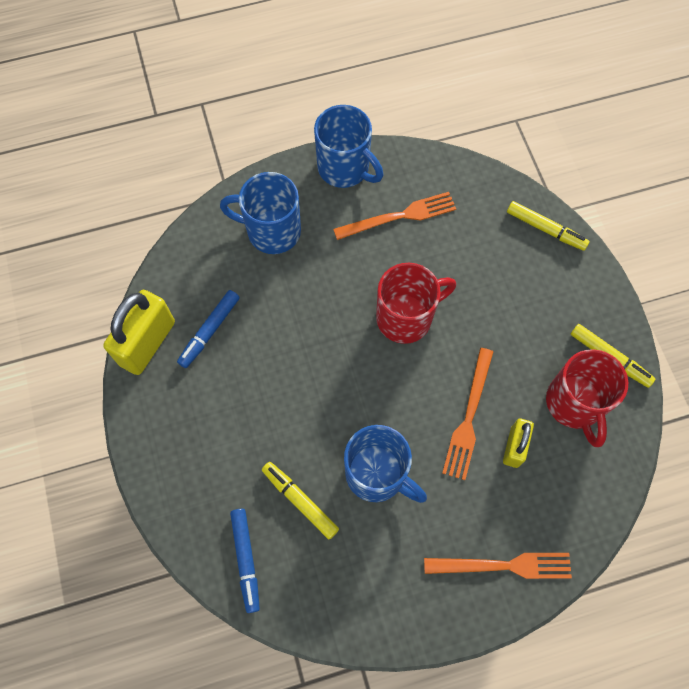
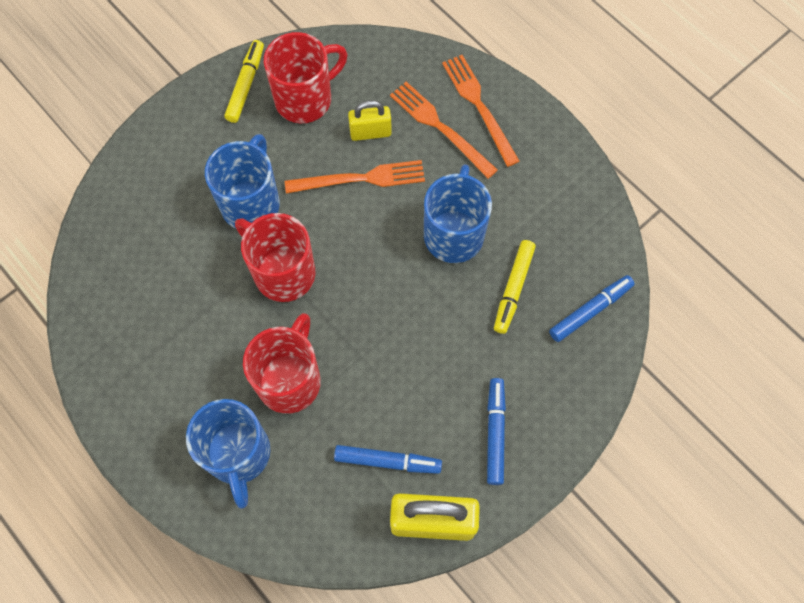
camera: 115 degrees left, 0 degrees up
(186, 422) = (495, 433): none -> blue marker
(311, 287) = (290, 380): none -> red mug
(345, 168) = (123, 411): blue mug -> blue mug (251, 203)
(399, 216) = (165, 327): orange fork -> orange fork (440, 127)
(545, 229) = (125, 181): yellow marker -> none

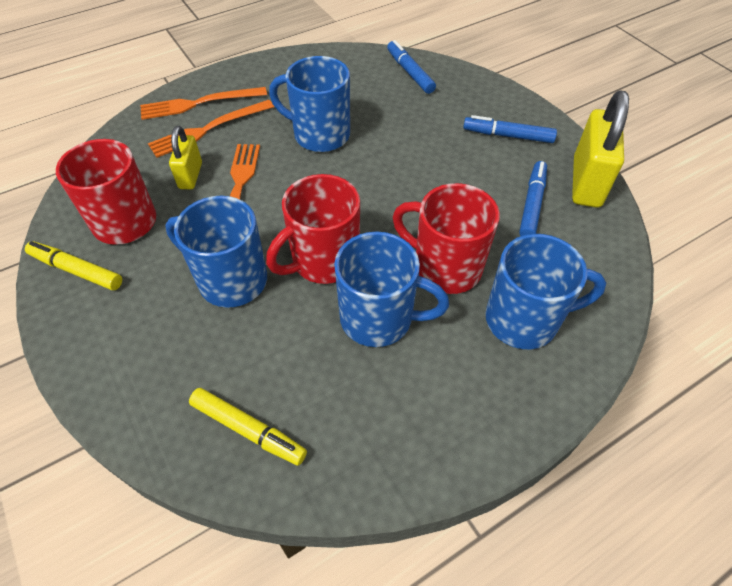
camera: 80 degrees left, 15 degrees down
(225, 330) = (379, 318): none -> blue mug
(513, 289) = (382, 108): yellow marker -> yellow marker (248, 429)

